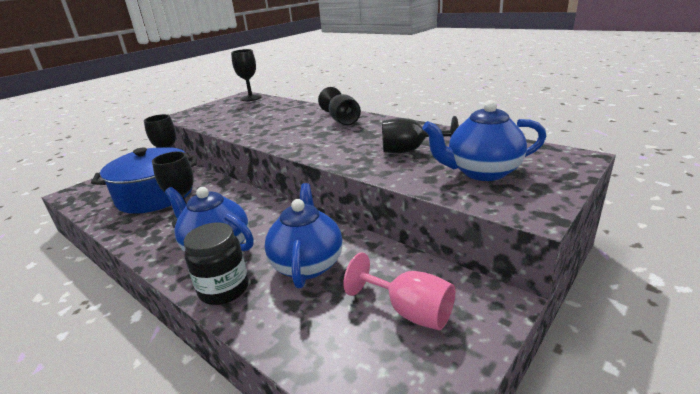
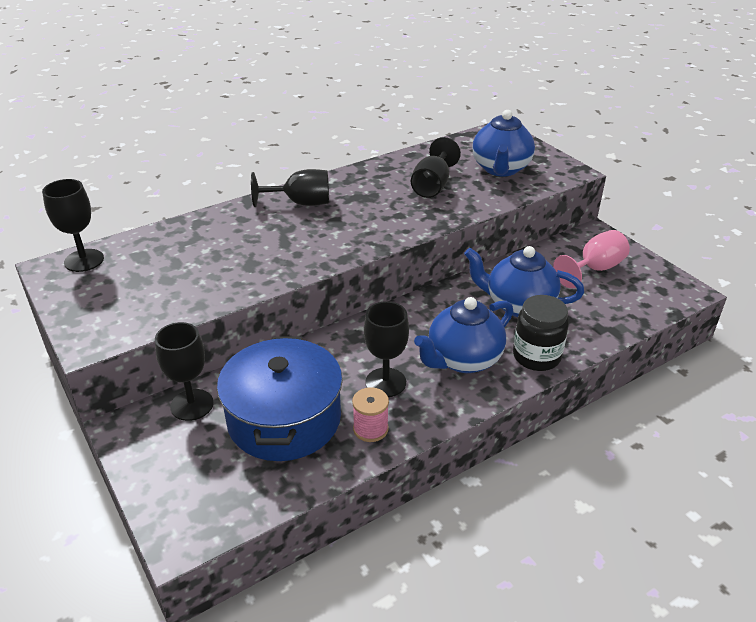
camera: 75 degrees left, 10 degrees up
(139, 225) = (370, 429): none -> pink spool

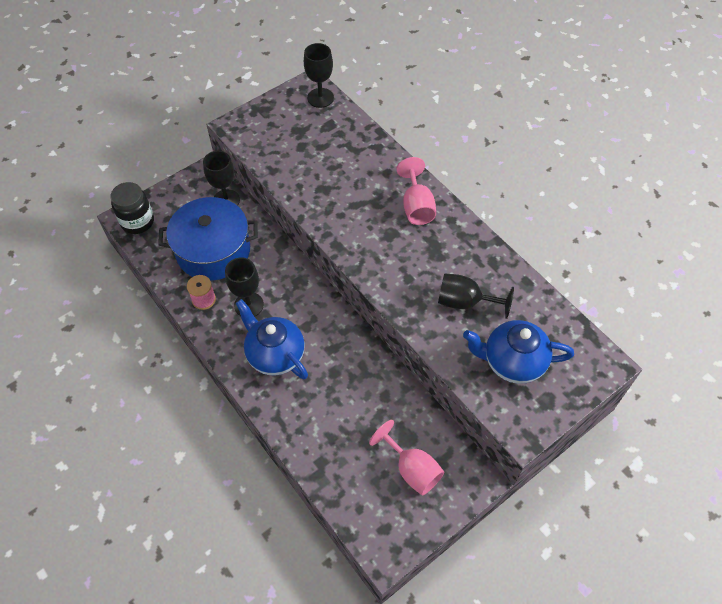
camera: 85 degrees right, 20 degrees up
(301, 203) = (416, 206): black goblet -> pink goblet
(518, 305) = (348, 397): blue teapot -> none
(536, 356) = (281, 408): black jar -> black jar (137, 222)

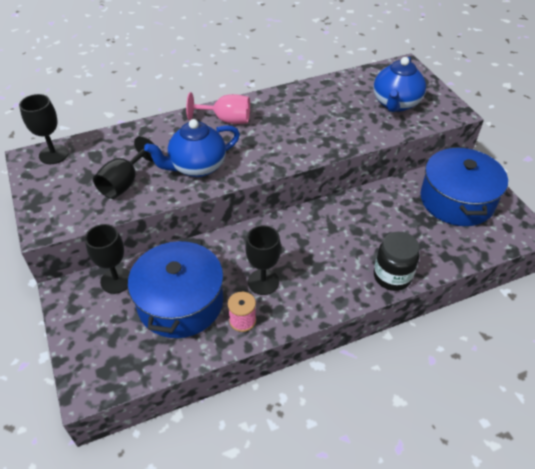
camera: 75 degrees left, 10 degrees down
(137, 222) = (100, 375): black jar -> black jar (392, 276)
(275, 354) = (328, 270): blue teapot -> blue teapot (197, 167)
(412, 469) = (456, 200): pink goblet -> blue pot
(465, 302) = (335, 115): black goblet -> black goblet (124, 183)

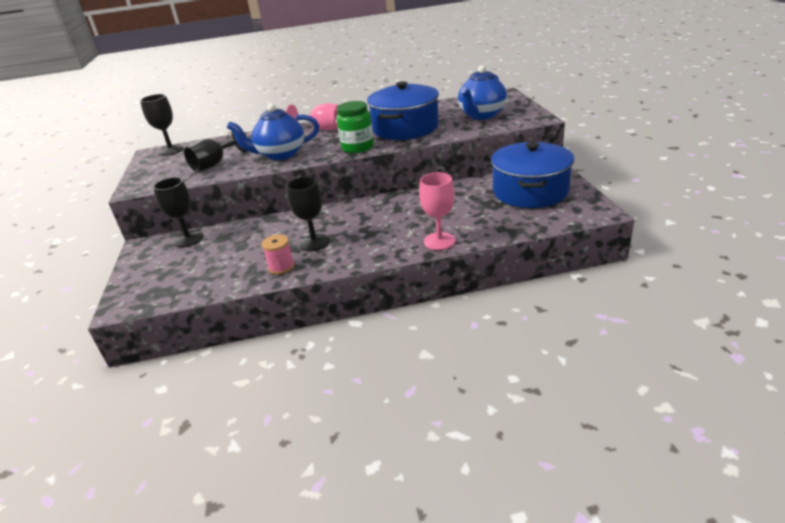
camera: 15 degrees right, 15 degrees down
(180, 302) = (234, 254): blue pot -> blue pot (405, 128)
(282, 156) = (357, 147): none -> green jar
(392, 276) = (439, 241): black jar -> pink goblet

